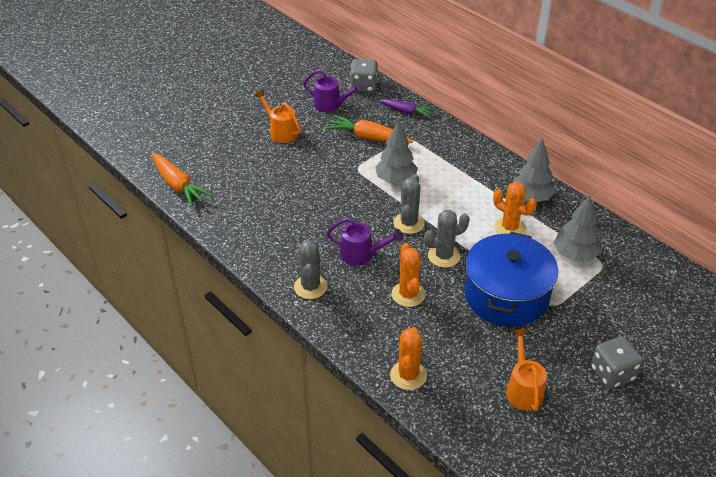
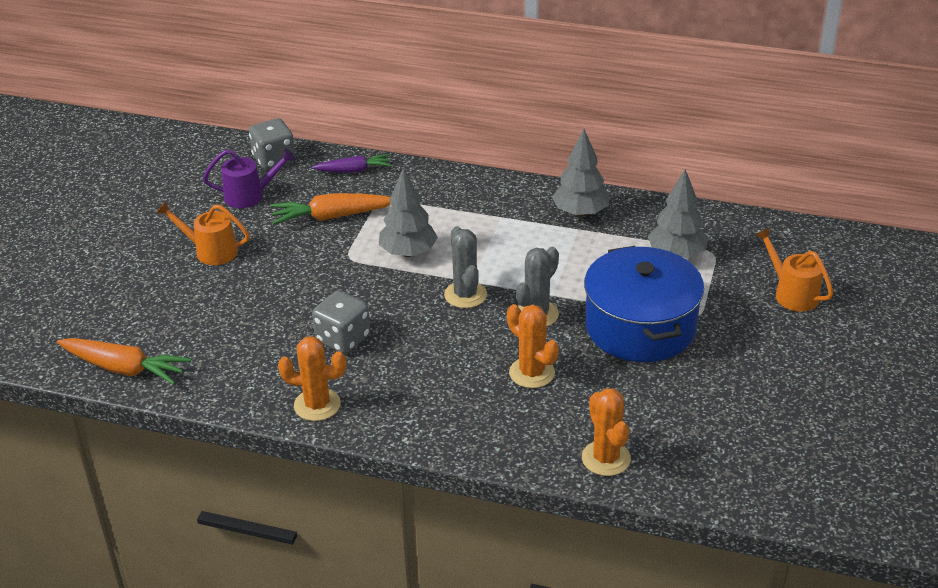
camera: 30 degrees left, 5 degrees down
(310, 287) = (408, 414): grey cactus -> none
(362, 255) = (440, 352): purple watering can -> none
(509, 228) = (584, 254): orange cactus -> orange cactus (317, 405)
(523, 389) = (737, 415): orange watering can -> orange watering can (791, 293)
(612, 373) = (811, 358): grey dice -> grey dice (343, 339)

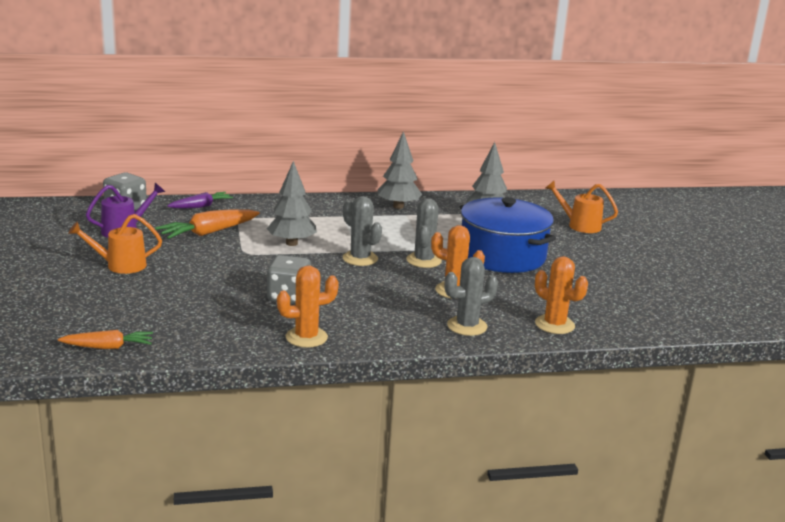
camera: 30 degrees left, 15 degrees down
(125, 369) = (108, 347): orange carrot -> orange carrot, size x0.66
(501, 433) = (467, 326): none -> grey cactus

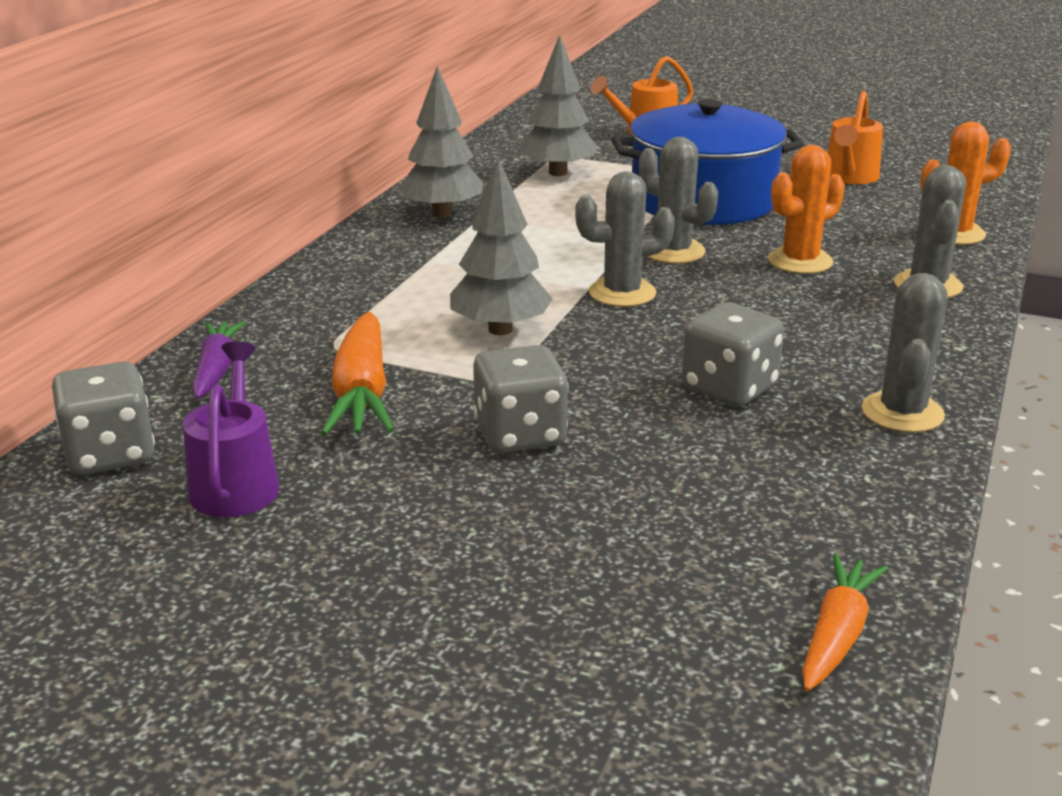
camera: 55 degrees left, 5 degrees up
(120, 265) = (426, 530): orange watering can -> orange watering can (849, 178)
(204, 266) = (520, 435): none -> grey dice
(306, 337) = (902, 413): orange cactus -> grey cactus

